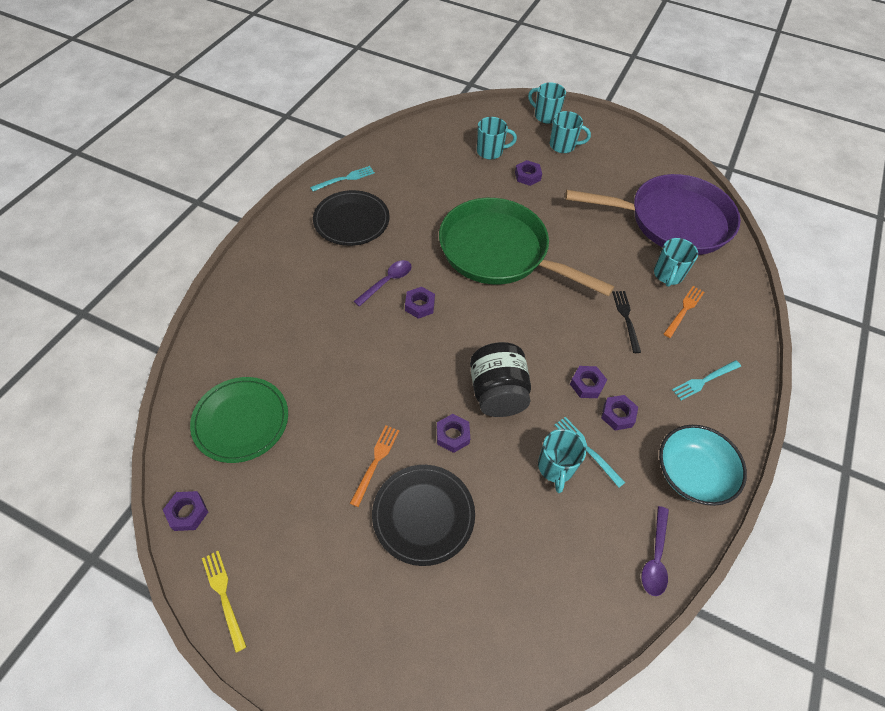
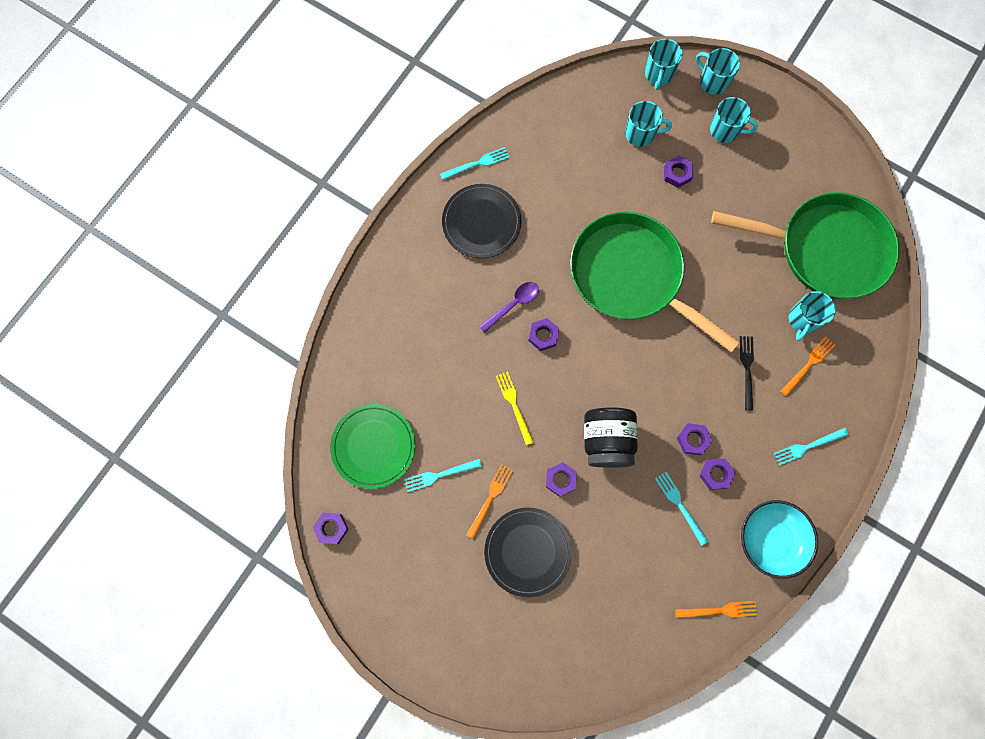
camera: 10 degrees right, 20 degrees up
(224, 596) = (363, 601): yellow fork -> yellow fork (514, 405)
(316, 443) = (439, 475): none -> turquoise fork
(556, 467) = (649, 520): turquoise mug -> turquoise mug (658, 74)
(655, 558) = (719, 610): purple spoon -> orange fork
(672, 221) = (825, 249): purple pan -> green pan

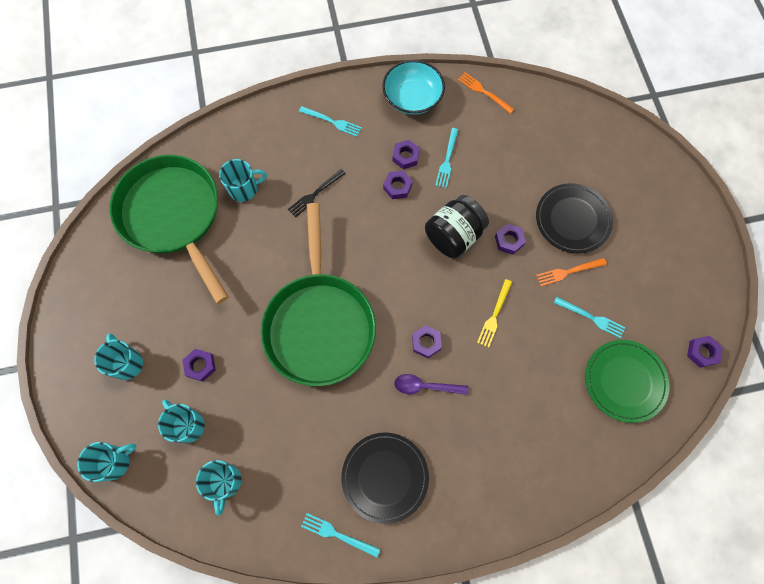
camera: 135 degrees left, 5 degrees down
(713, 81) = (85, 412): turquoise mug -> turquoise mug (225, 482)
(808, 364) = (274, 162): orange fork -> none

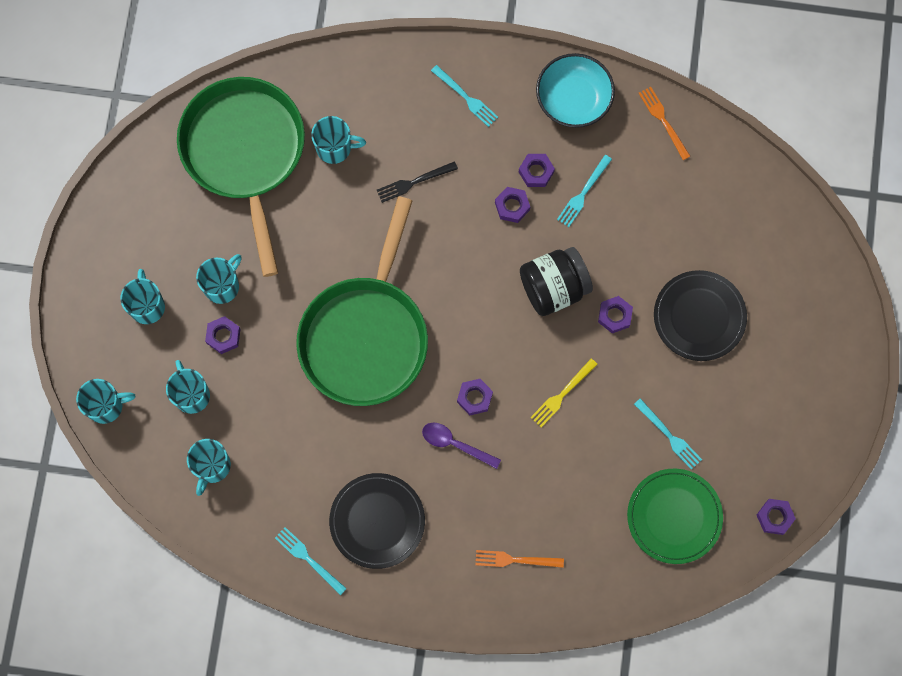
camera: 20 degrees right, 5 degrees up
(187, 325) = (222, 285): none -> turquoise mug
(568, 272) = (667, 375): orange fork -> orange fork (515, 560)

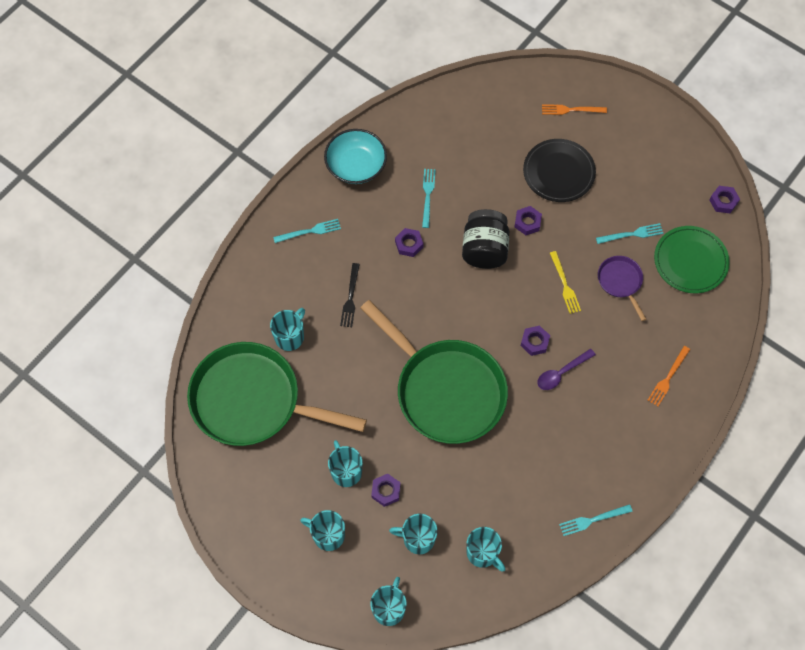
camera: 60 degrees left, 10 degrees down
(377, 521) = (590, 456): black plate -> none
(536, 172) = (393, 216): purple nut -> none
(583, 193) = (428, 195): turquoise fork -> turquoise fork turned 150 degrees counterclockwise
(601, 452) = (620, 282): none -> purple pan
(663, 120) = (407, 121): orange fork -> orange fork (571, 110)

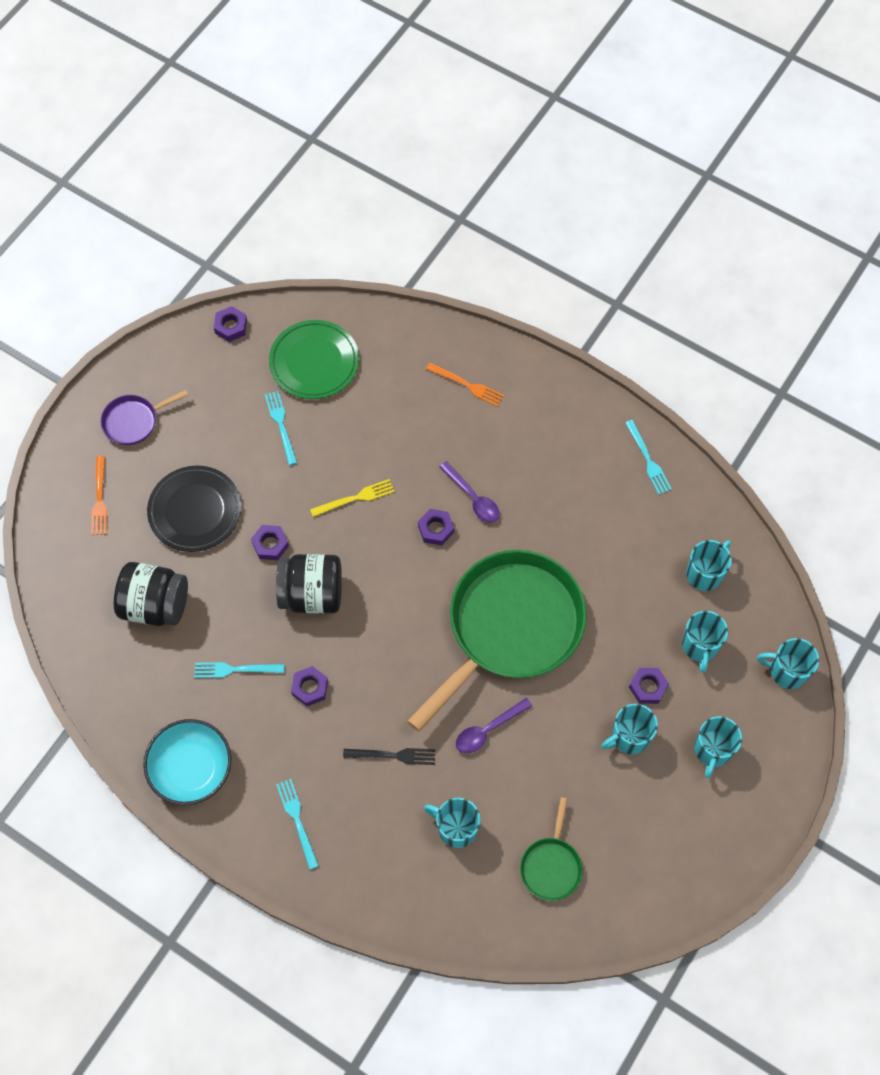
camera: 95 degrees left, 0 degrees up
(252, 401) = (551, 866): green pan -> green pan, size x0.43
(363, 366) = (488, 730): none -> purple spoon
(483, 145) = (155, 605): none -> black jar
(620, 282) = (347, 436): purple pan -> purple pan (134, 421)

